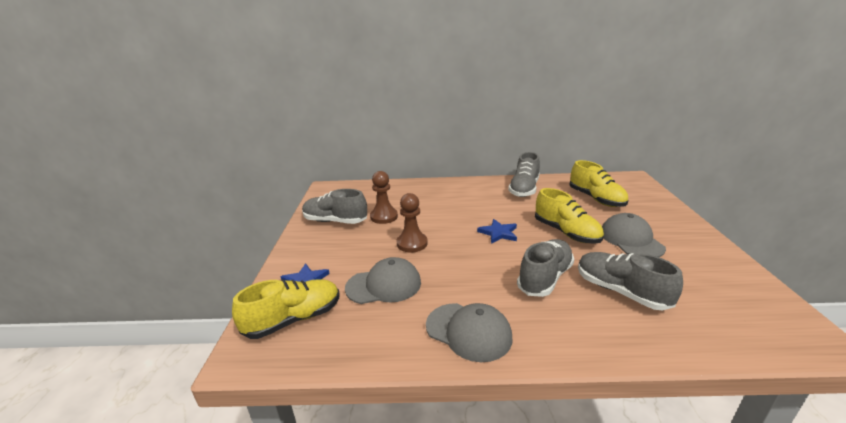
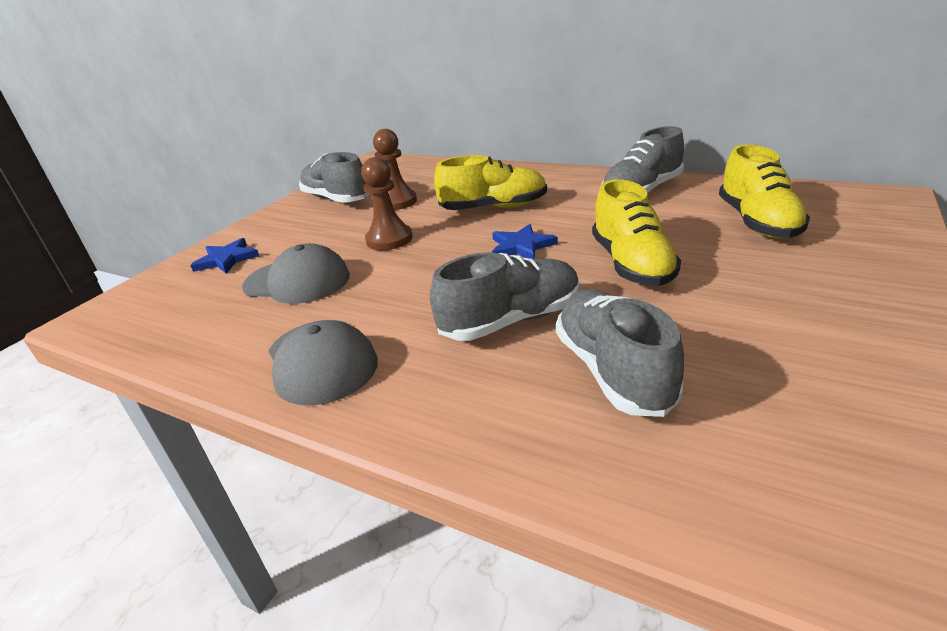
camera: 30 degrees right, 5 degrees up
(294, 319) = (169, 296): yellow shoe -> yellow shoe (493, 208)
(631, 240) = (742, 296): grey cap -> none

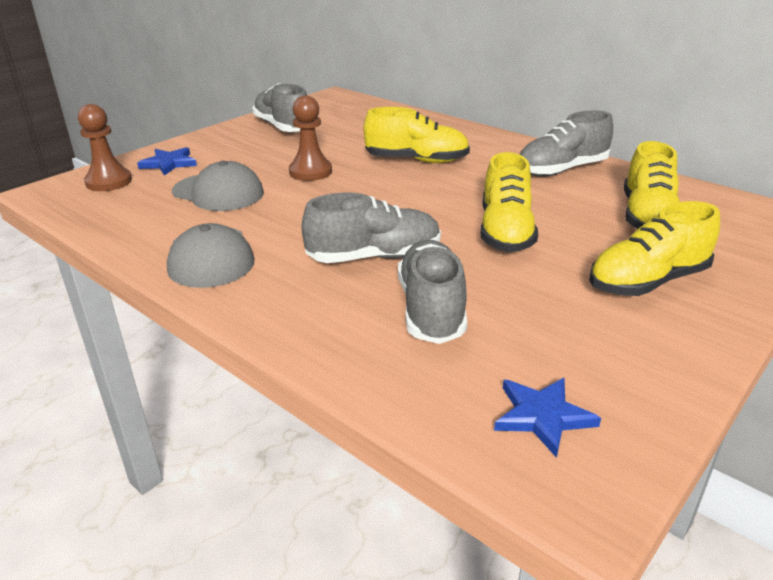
camera: 10 degrees right, 0 degrees up
(396, 202) = (334, 139): brown pawn -> brown pawn (109, 182)
(521, 246) = (420, 199): blue star -> blue star (542, 416)
(812, 288) = (647, 281): none -> yellow shoe

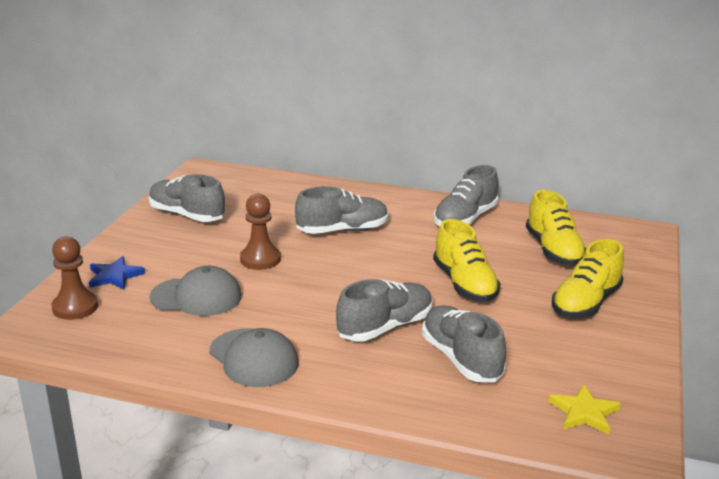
camera: 25 degrees left, 5 degrees down
(416, 160) = (342, 230): yellow shoe -> grey shoe
(542, 416) = (584, 412): blue star -> yellow star

